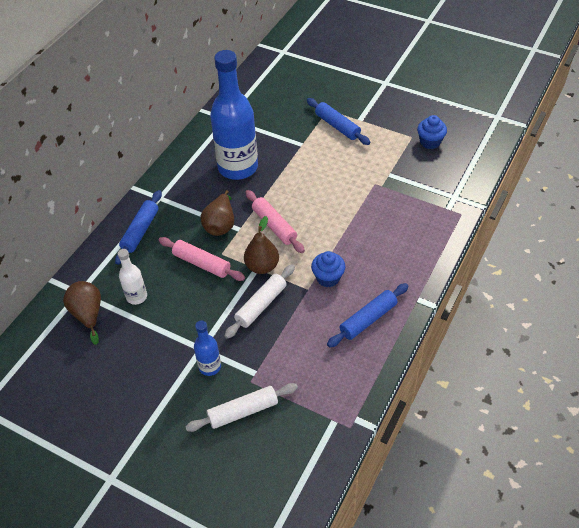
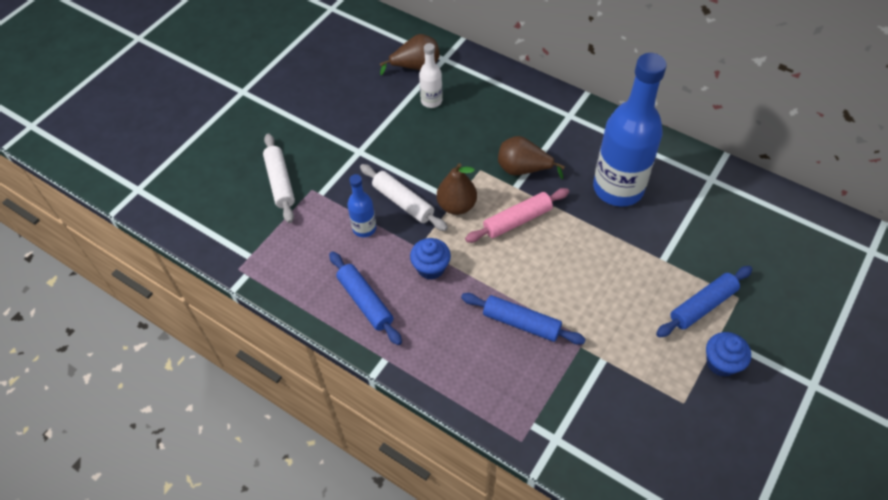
camera: 95 degrees right, 5 degrees up
(140, 231) = (519, 101): blue rolling pin -> blue rolling pin (521, 323)
(201, 263) = (468, 152): pink rolling pin -> none
(210, 366) = (336, 158): blue bottle -> blue bottle (364, 228)
(430, 142) = (672, 427): blue cupcake -> blue cupcake (721, 363)

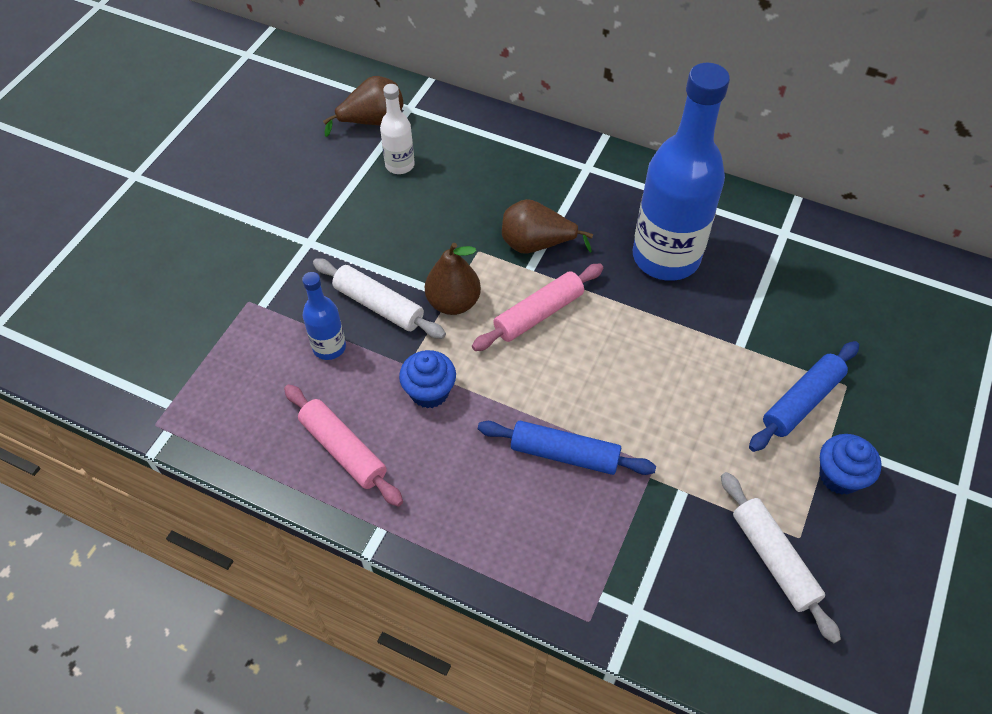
camera: 10 degrees left, 0 degrees up
(280, 182) = (202, 296): white rolling pin -> white rolling pin (773, 559)
(365, 302) = (343, 450): blue rolling pin -> pink rolling pin

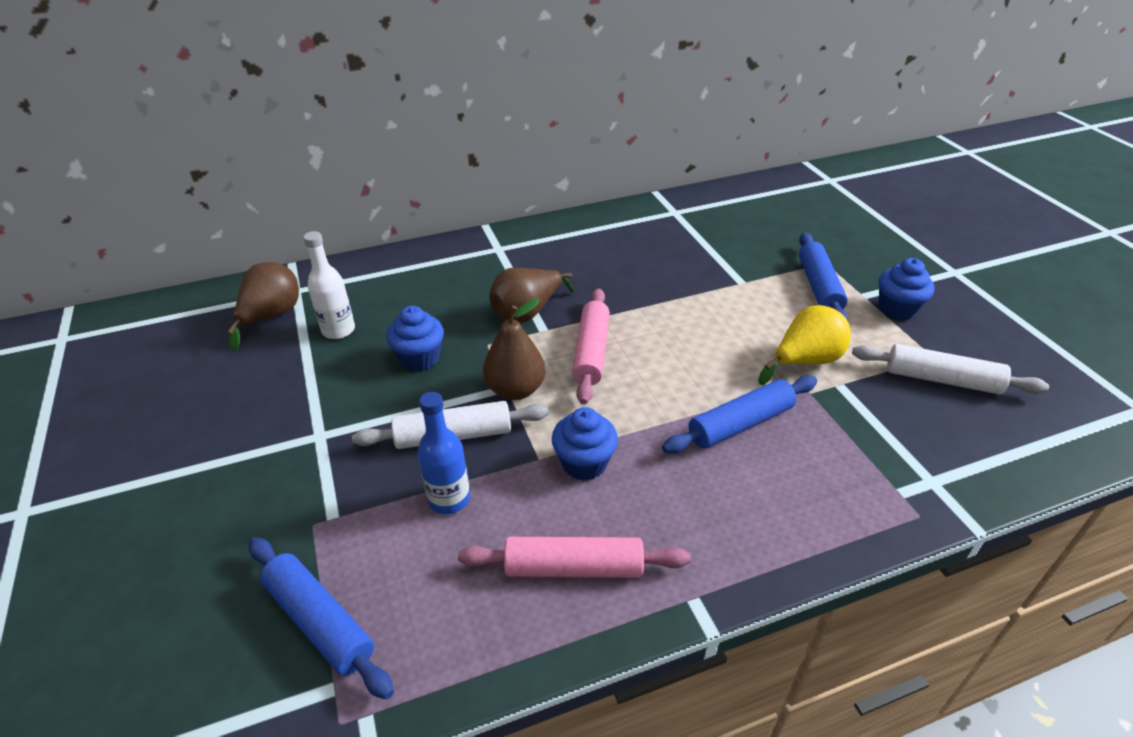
camera: 45 degrees left, 15 degrees down
(197, 363) = (320, 622): none -> blue rolling pin
(423, 228) = (420, 358): none -> blue cupcake
(666, 257) = (626, 265): blue bottle -> none
(685, 451) = (805, 361): none -> yellow pear

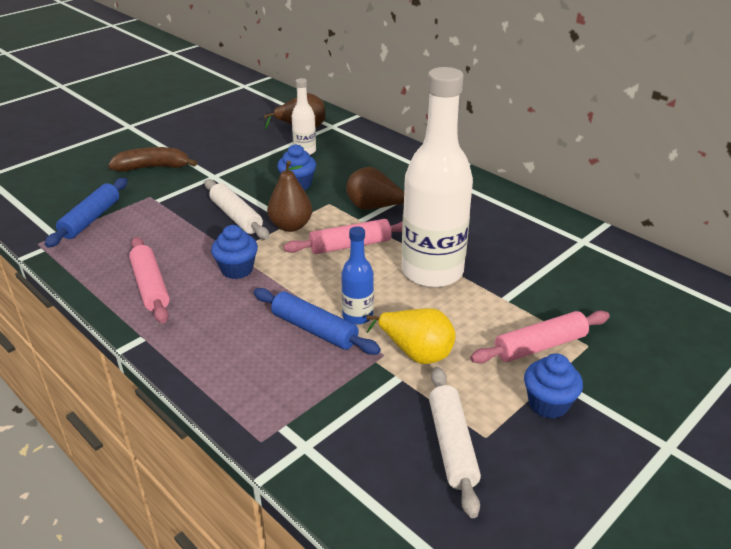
camera: 65 degrees right, 5 degrees down
(219, 504) = (153, 167): none -> brown banana
(449, 499) = (185, 230): blue bottle -> blue bottle (357, 316)
(676, 310) = (432, 272): none -> white bottle
(819, 287) = (540, 346): blue rolling pin -> pink rolling pin

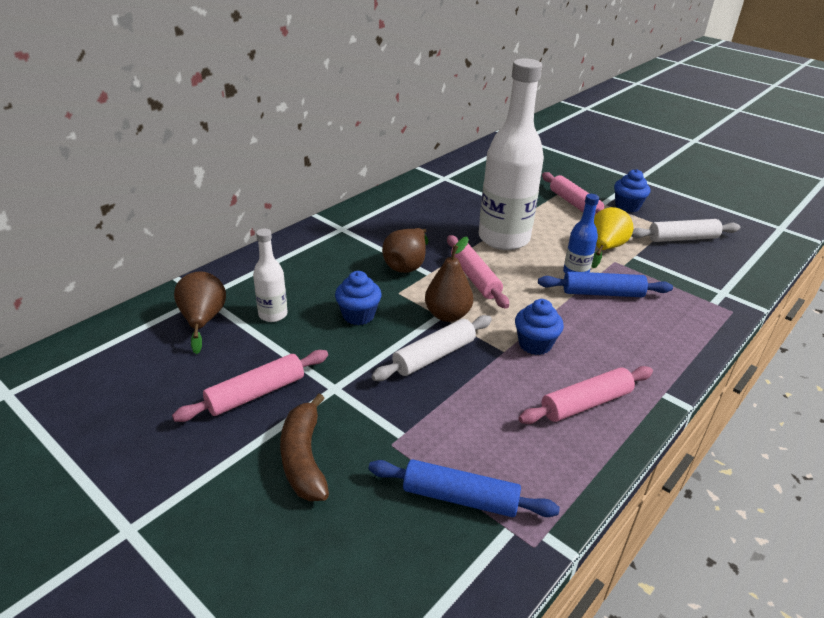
camera: 95 degrees left, 0 degrees up
(218, 150) = (256, 393): none -> pink rolling pin
(314, 329) = (602, 293): blue rolling pin -> blue rolling pin turned 60 degrees clockwise

